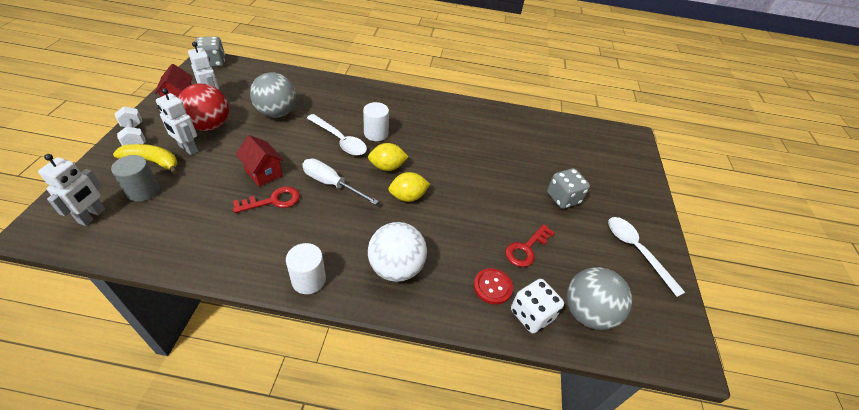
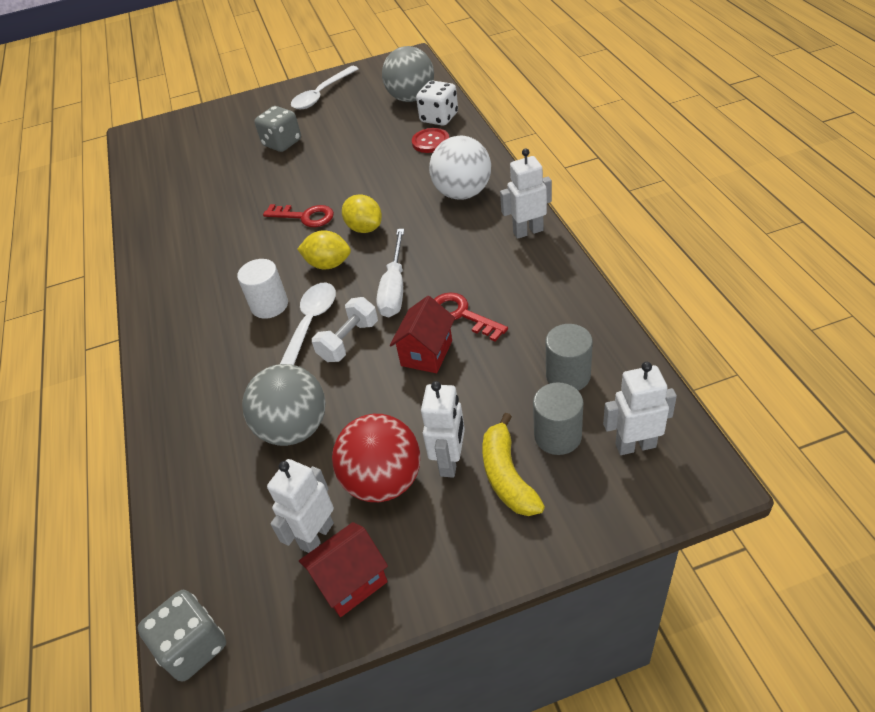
camera: 105 degrees left, 0 degrees up
(134, 136) = (481, 552): white dumbbell -> white dumbbell (348, 341)
(168, 218) = (568, 376): none -> grey cylinder
(308, 280) = (528, 231): white cylinder -> white robot
(387, 167) = (328, 264): yellow lemon -> yellow lemon turned 45 degrees counterclockwise
(526, 248) = (370, 141): red key -> red key (304, 216)

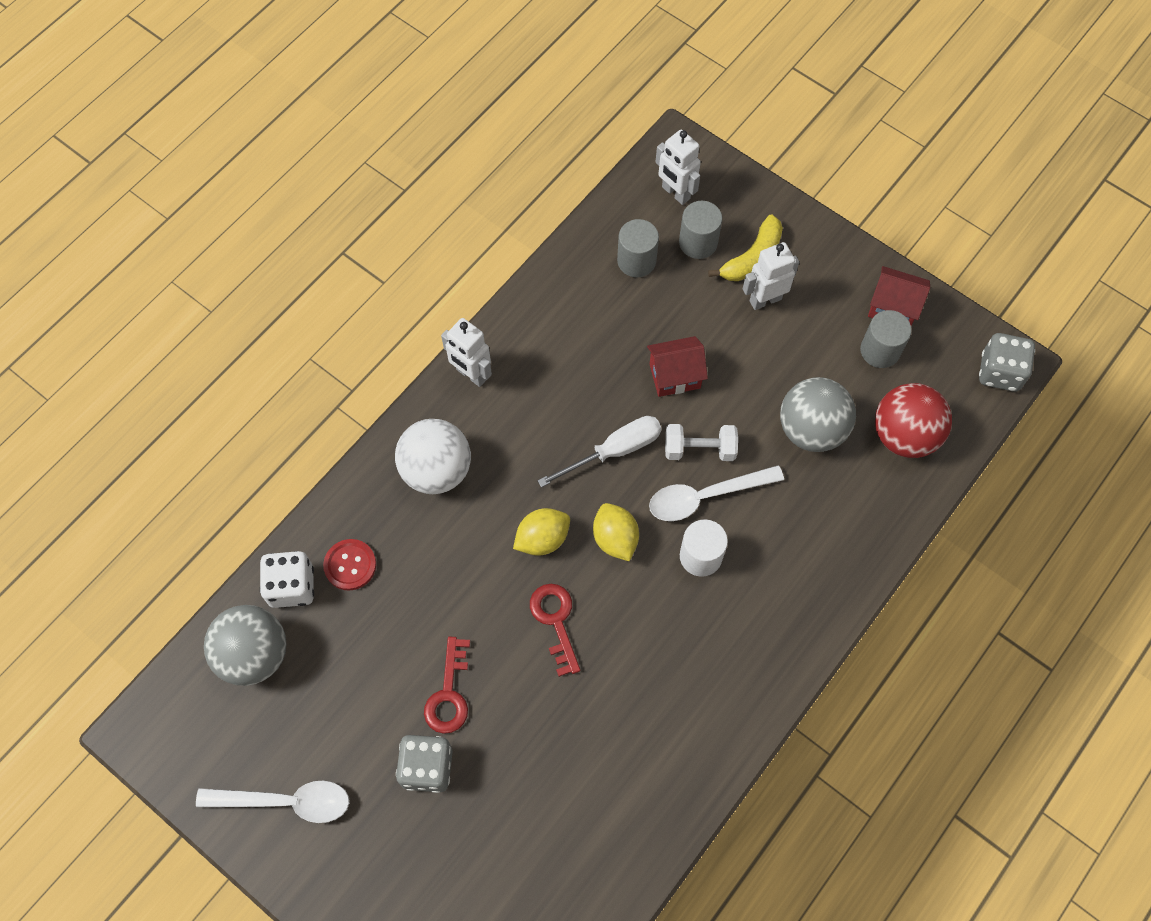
camera: 130 degrees left, 20 degrees up
(316, 535) = (880, 350): white robot -> grey cylinder
(365, 228) = (542, 539): yellow lemon -> yellow lemon turned 45 degrees clockwise
(383, 481) = (810, 334): red ball -> red ball (904, 435)
(462, 315) = (615, 372): red key -> red key (449, 693)

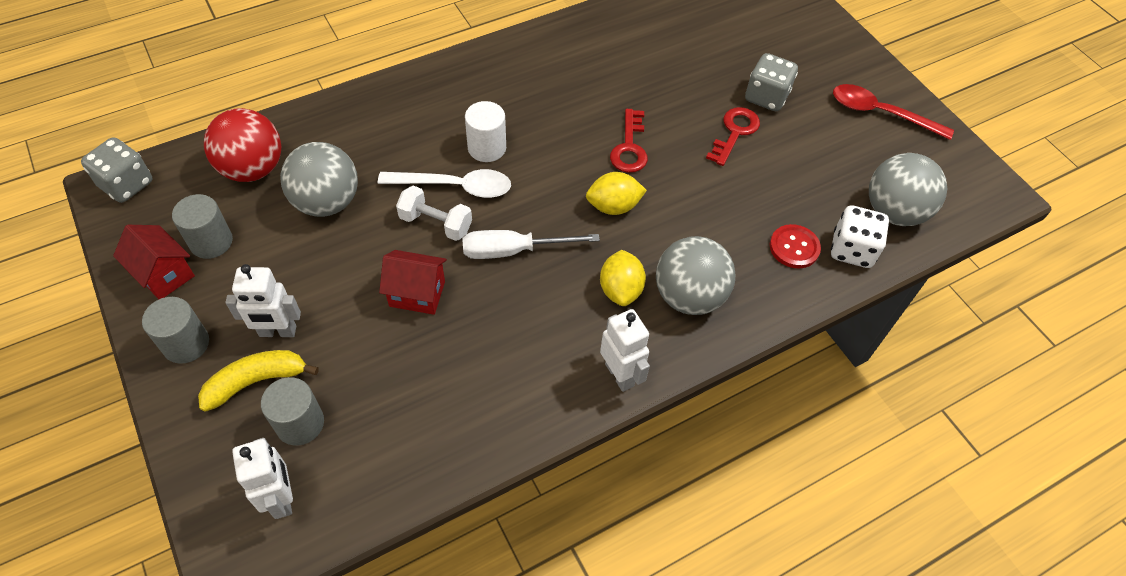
camera: 160 degrees left, 10 degrees down
(286, 801) = (880, 113): white spoon -> red spoon
(436, 470) = (689, 296): white ball -> grey ball
(615, 539) = (550, 184): yellow lemon -> yellow lemon (620, 289)
(636, 261) = (380, 430): grey cylinder -> grey cylinder (186, 344)

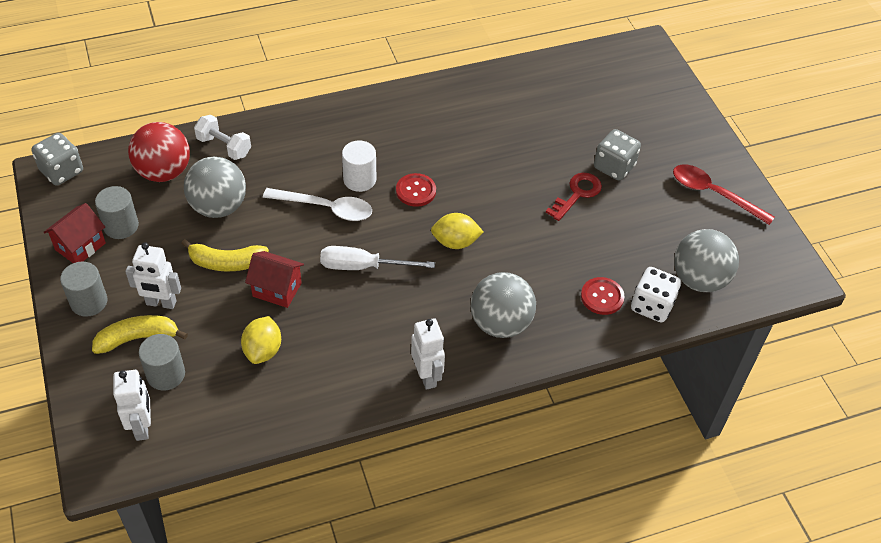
camera: 10 degrees right, 5 degrees down
(164, 274) = (80, 246): red house -> red house turned 75 degrees clockwise
(350, 269) = (227, 262): none -> yellow banana
(436, 223) = (304, 236): white dumbbell -> white dumbbell (224, 146)
(554, 153) = (416, 191): none -> red button
(620, 289) = (444, 310): yellow lemon -> yellow lemon (263, 350)
(629, 147) = (481, 194): red key -> none

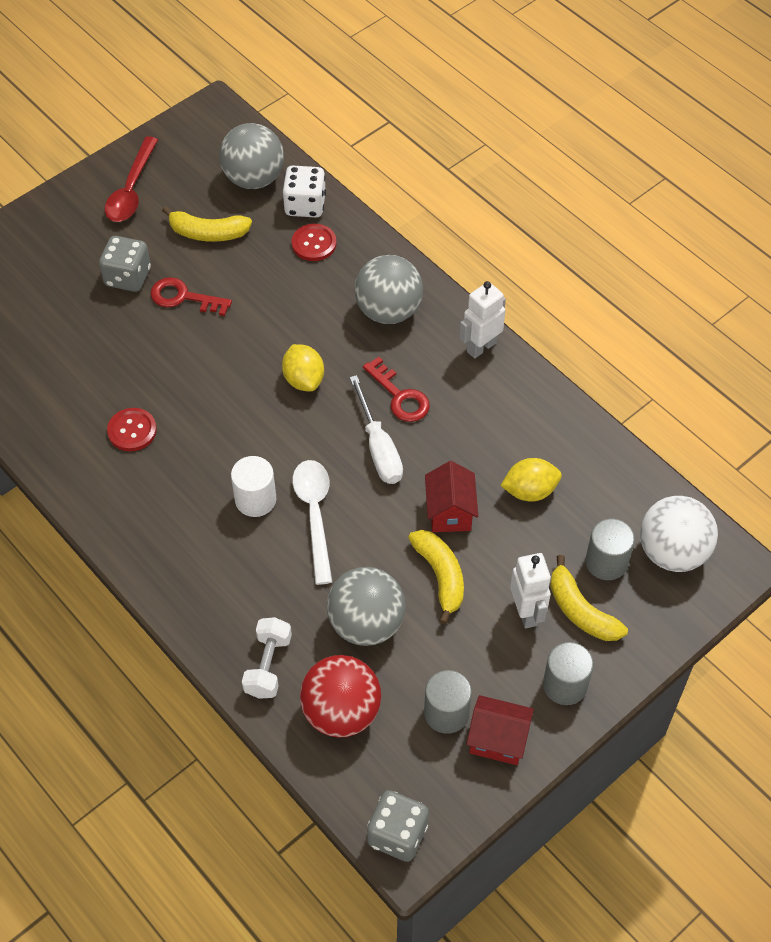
camera: 110 degrees left, 5 degrees up
(142, 426) = (672, 552): white robot -> white ball
(406, 298) = (399, 396): none -> red key
(416, 191) = (247, 440): red button -> red button (132, 431)
(643, 229) = (208, 233): none -> yellow banana

